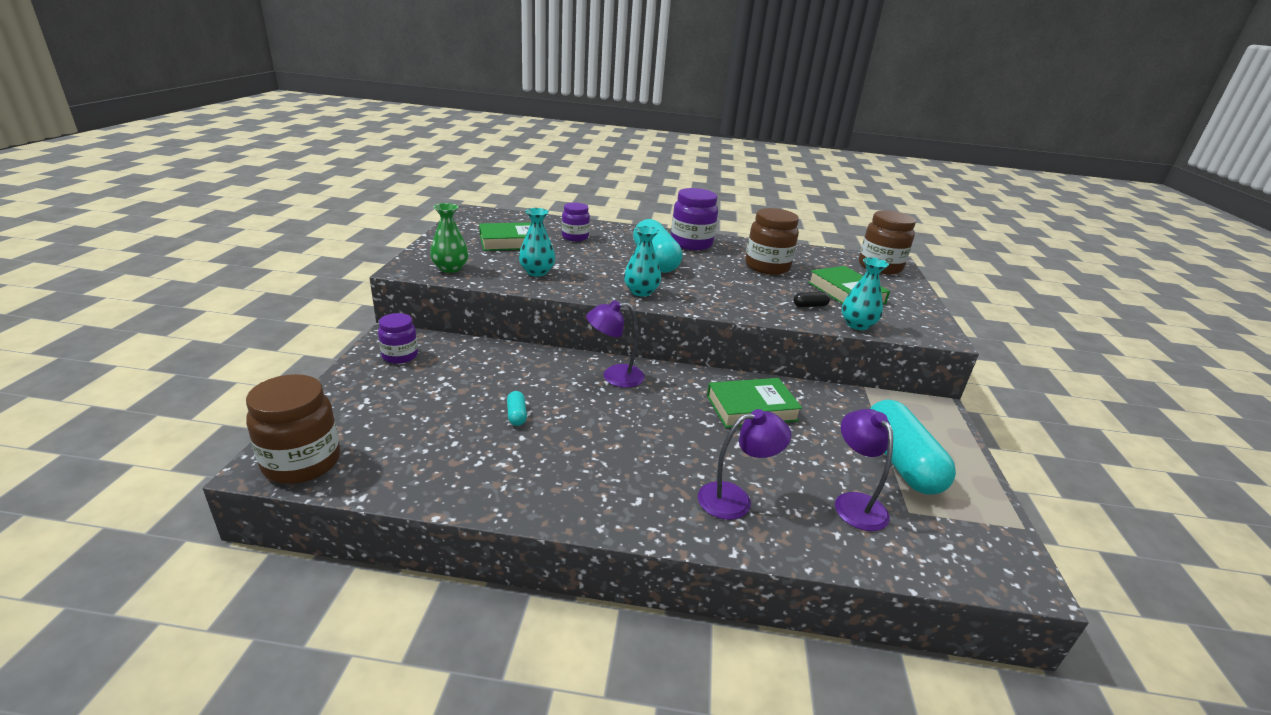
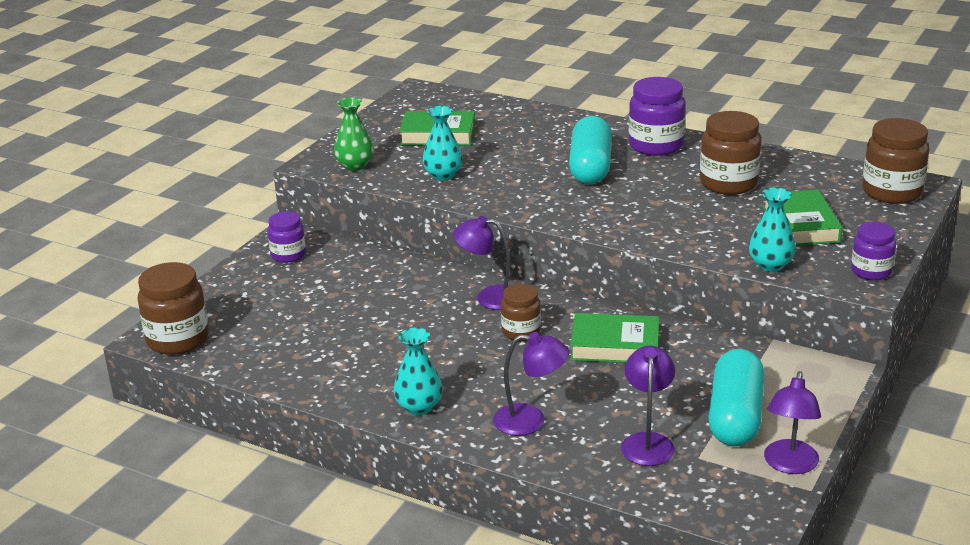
camera: 25 degrees right, 0 degrees up
(516, 415) = (371, 323): turquoise capsule -> none
(575, 237) = (515, 130): purple jar -> purple jar (871, 271)
(641, 292) = (543, 206): turquoise vase -> turquoise vase (419, 407)
(663, 405) = (521, 331): none -> brown jar
(810, 306) = (734, 237): black capsule -> none
(985, 505) = (789, 465): none -> purple lamp

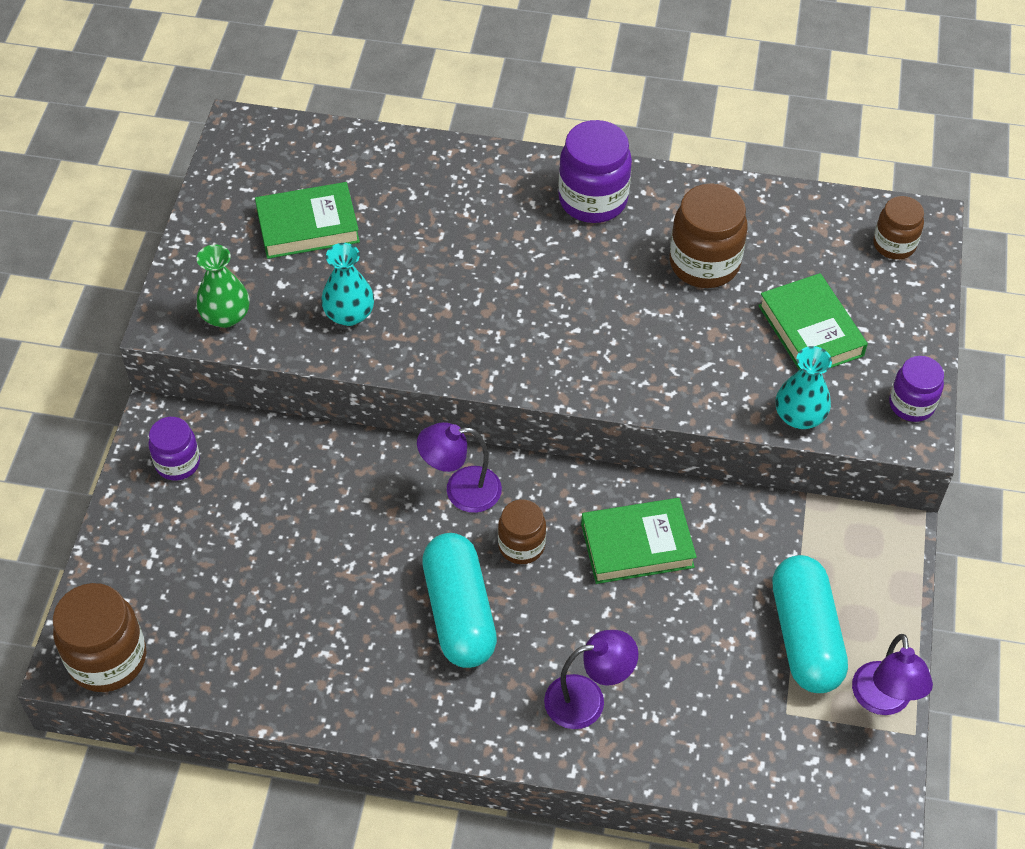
camera: 20 degrees left, 25 degrees up
(419, 407) = (453, 707): turquoise vase -> none
(590, 167) = (528, 261): turquoise capsule -> turquoise capsule (459, 612)
(647, 442) = (725, 702): purple lamp -> none
(892, 192) = (894, 244): brown jar -> brown jar, size x0.62

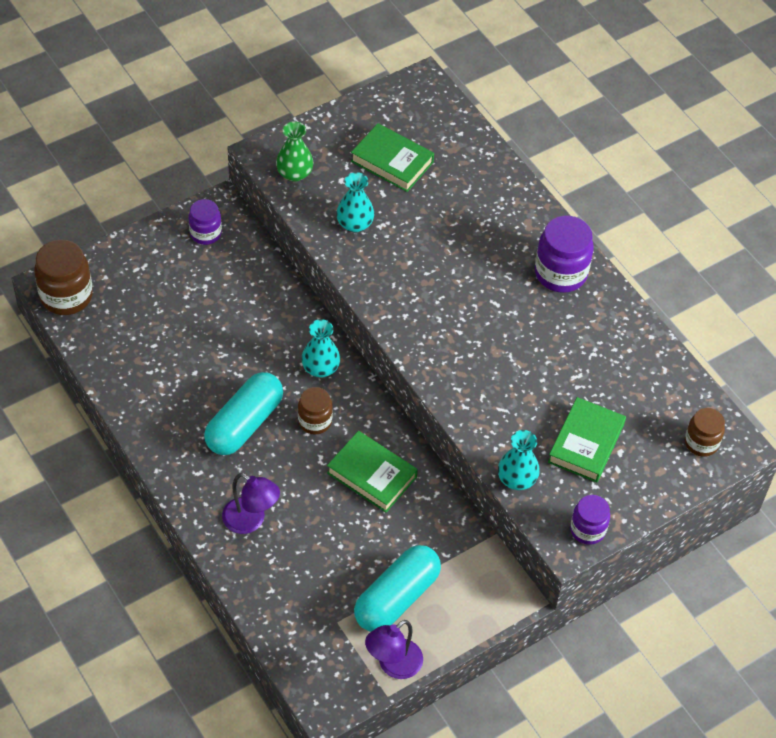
camera: 45 degrees right, 0 degrees up
(461, 490) = (320, 368): purple lamp -> turquoise vase
(704, 263) = (575, 358): brown jar -> none

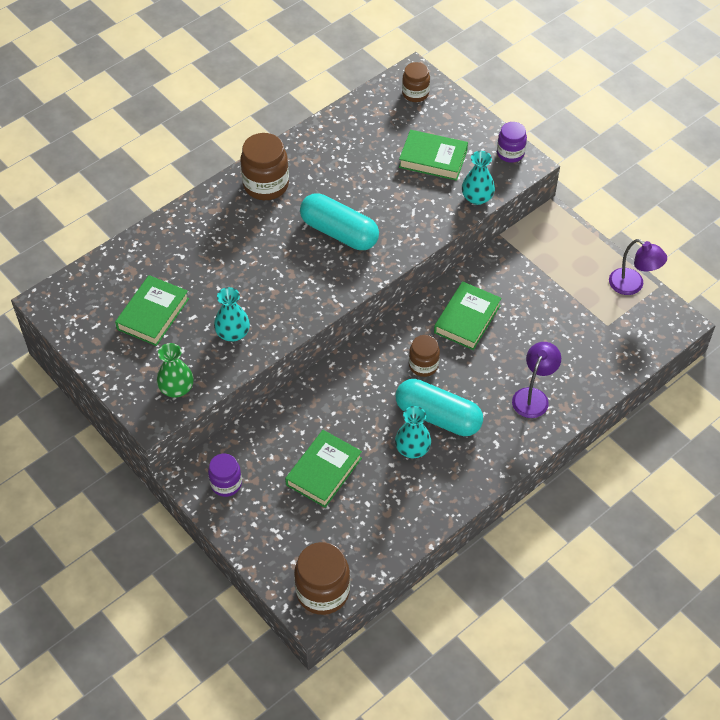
camera: 95 degrees left, 0 degrees up
(200, 313) = (324, 471): none -> green book
(320, 368) = (367, 369): turquoise vase -> turquoise vase (412, 449)
(396, 597) = (574, 290): turquoise capsule -> turquoise capsule (339, 232)
(560, 273) = (266, 185): purple jar -> brown jar

